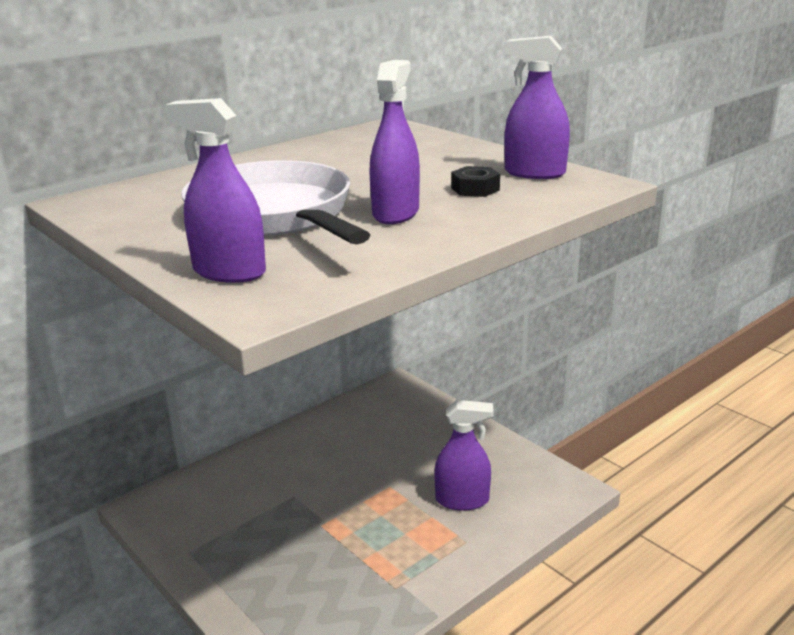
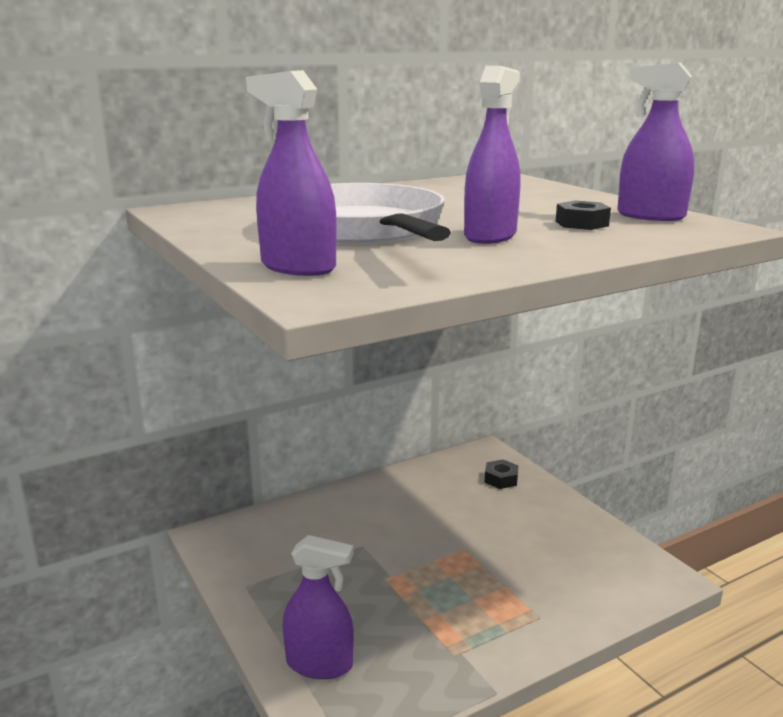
camera: 10 degrees right, 5 degrees down
(413, 412) = (501, 479): none -> black nut
(462, 500) = (541, 574): purple spray bottle -> purple spray bottle (319, 664)

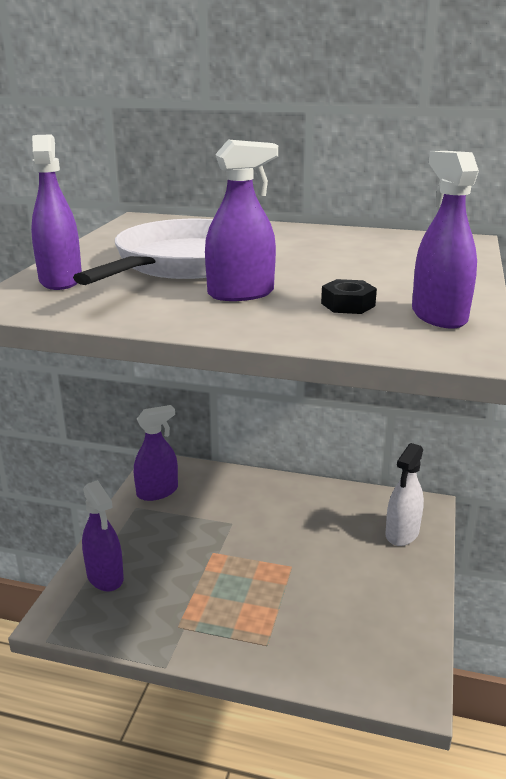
camera: 45 degrees right, 5 degrees up
(245, 560) = (157, 492): none -> purple spray bottle
(501, 479) = (402, 533): black nut -> white spray bottle

